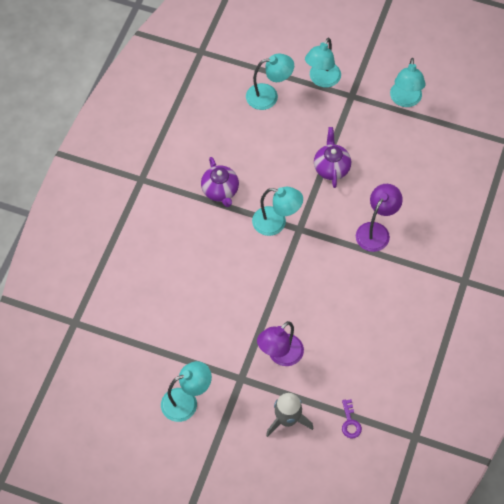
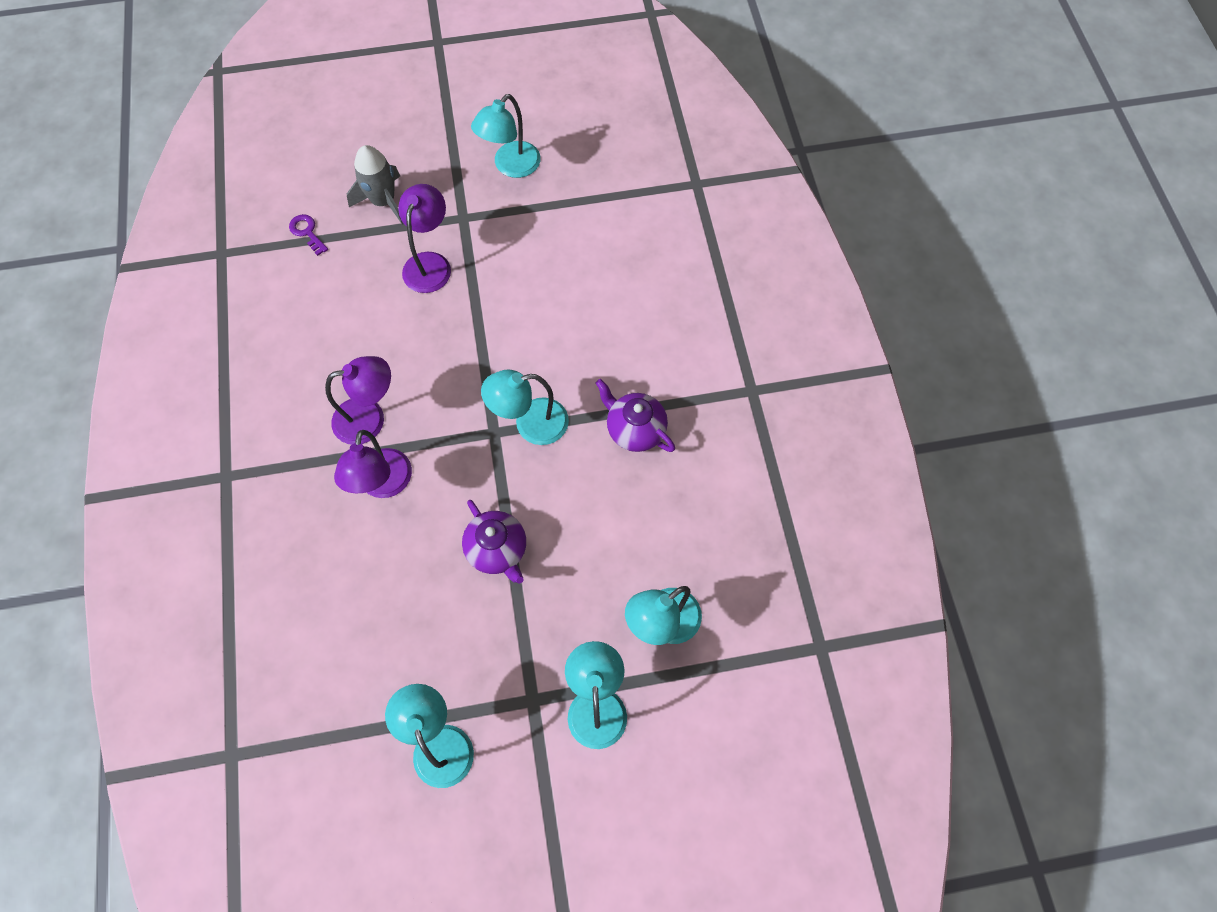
camera: 150 degrees right, 5 degrees up
(366, 272) = (370, 418): none -> purple lamp

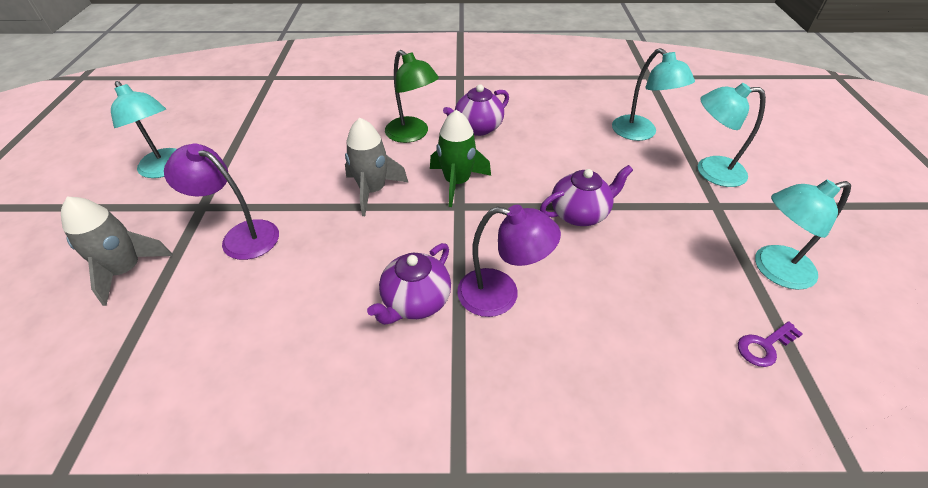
camera: 80 degrees left, 20 degrees down
(307, 232) = (108, 355): purple key -> purple key (764, 346)
(370, 418) = (415, 302): purple lamp -> purple teapot
(505, 349) = (373, 191): none -> grey rocket
(530, 424) = (457, 182): turquoise lamp -> green rocket
(608, 363) = (412, 134): none -> green lamp

